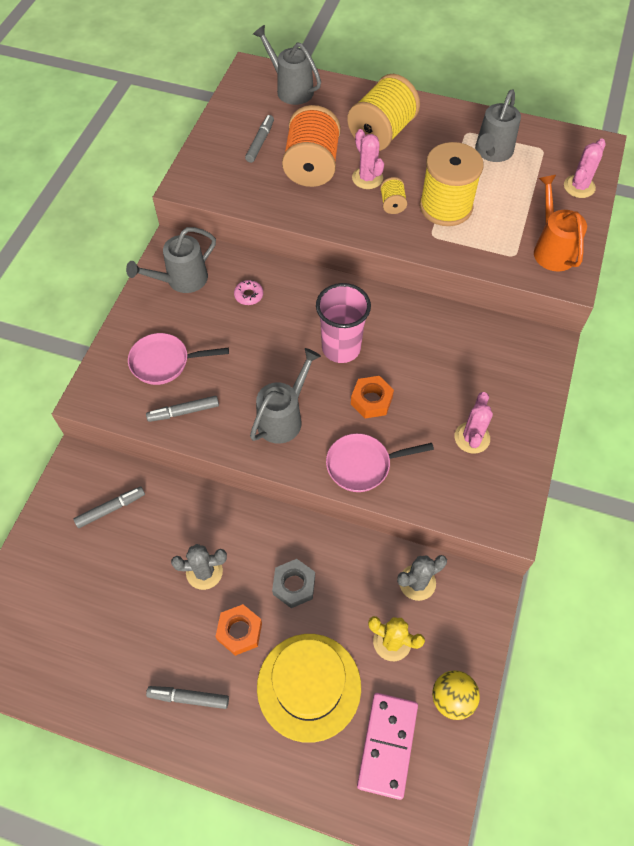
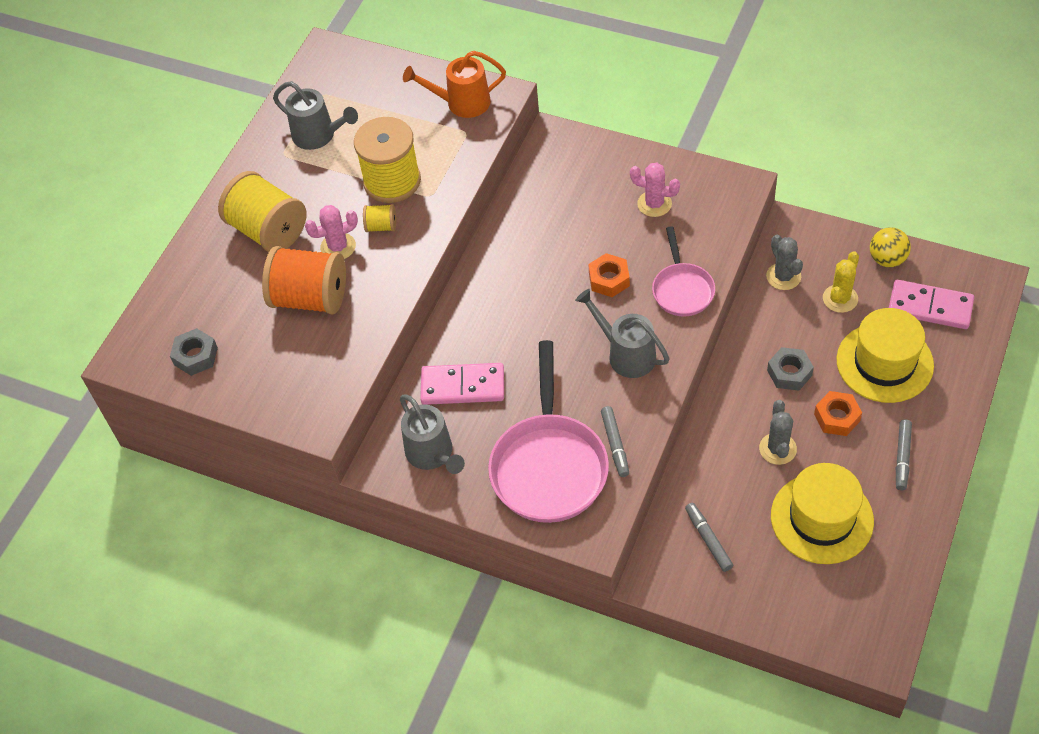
camera: 80 degrees left, 5 degrees down
(124, 611) = (822, 518): none -> yellow hat
(164, 362) = (549, 466): pink pan -> pink pan, size x1.77
(249, 295) = (463, 386): pink donut -> pink domino
(254, 107) = (196, 356): none -> grey nut
(260, 142) = (259, 349): grey marker -> none
(290, 89) = (170, 318): grey watering can -> none
(341, 348) = (542, 303): pink cup -> none
(579, 187) = (381, 72): pink cactus -> none

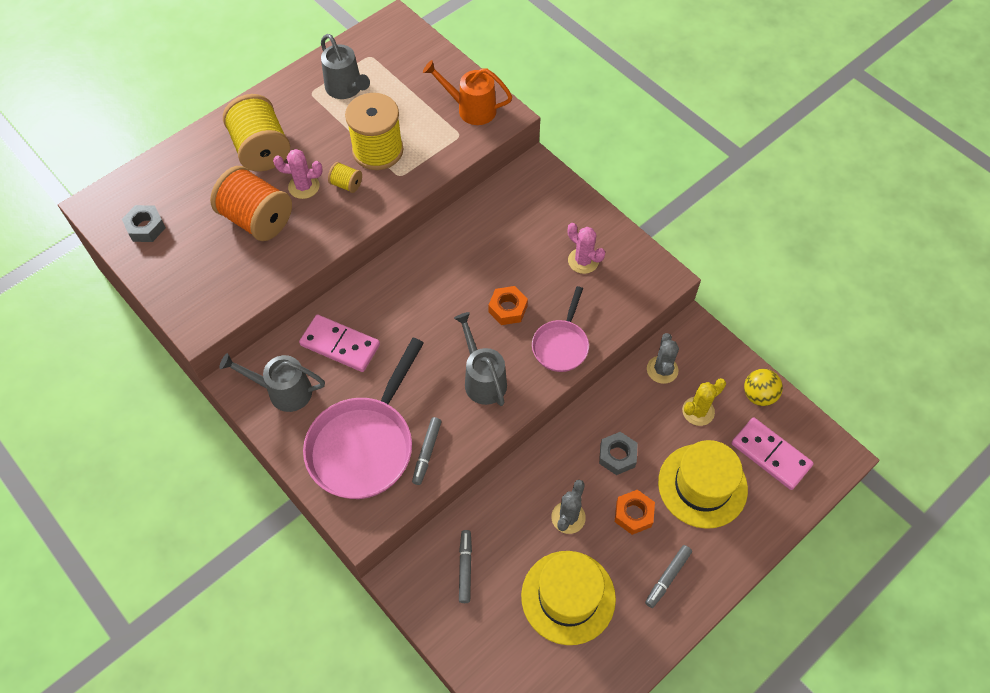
camera: 20 degrees right, 5 degrees up
(433, 455) = (283, 391): grey watering can -> grey watering can turned 105 degrees clockwise

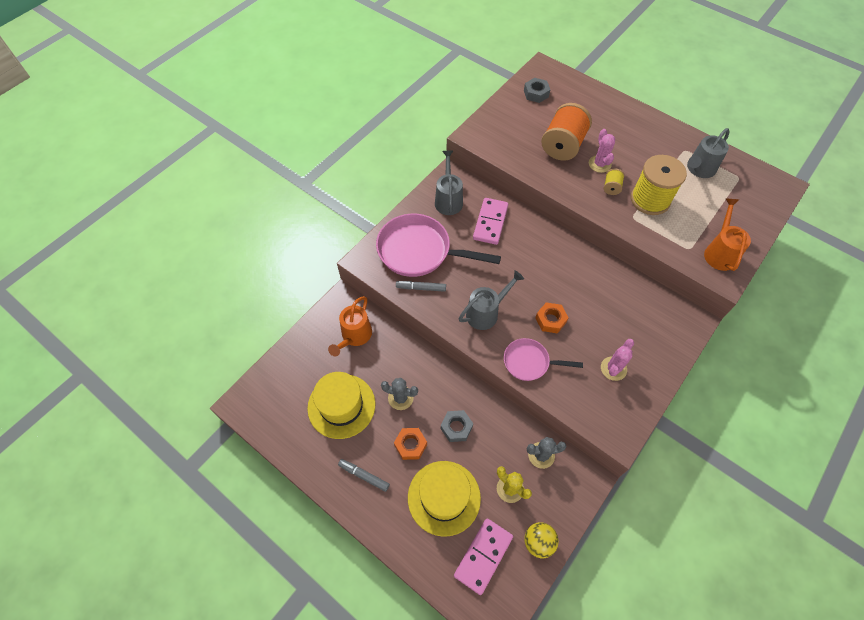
camera: 80 degrees right, 0 degrees up
(261, 149) = (621, 134): yellow spool -> none
(465, 568) = (354, 337): grey marker -> orange watering can

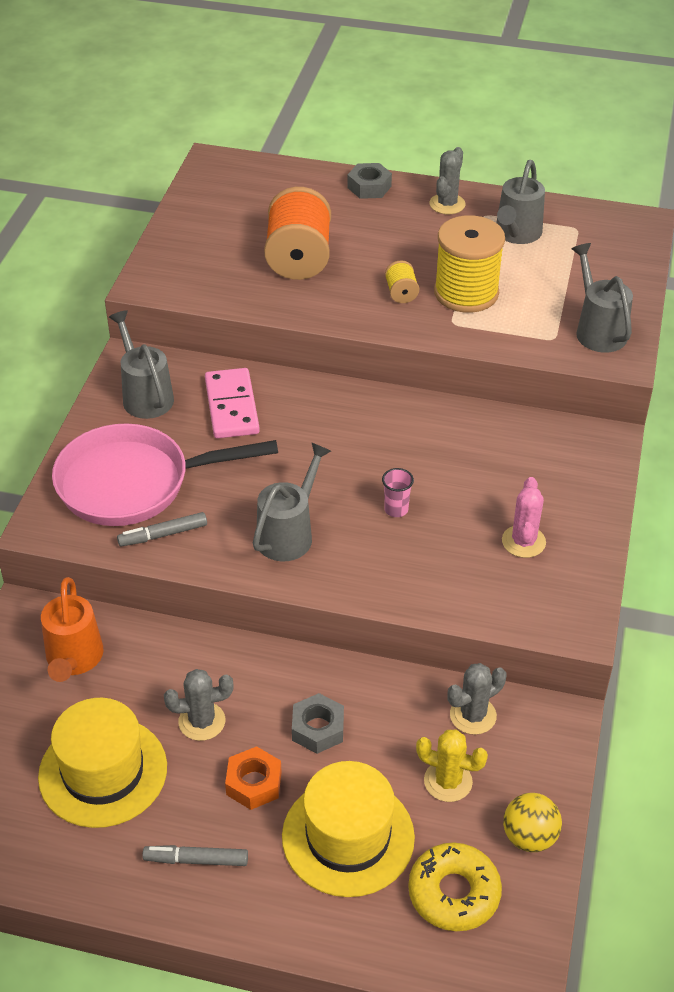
camera: 25 degrees left, 15 degrees down
(483, 556) = (454, 893): pink domino -> yellow donut
(529, 362) = (392, 578): pink pan -> none
(536, 93) = (220, 200): grey nut -> grey nut (369, 187)
(550, 320) = (396, 509): orange nut -> pink cup
(599, 164) = (368, 268): pink cactus -> none
(666, 136) = (447, 204): none -> grey cactus
(719, 252) = (597, 330): orange watering can -> grey watering can

